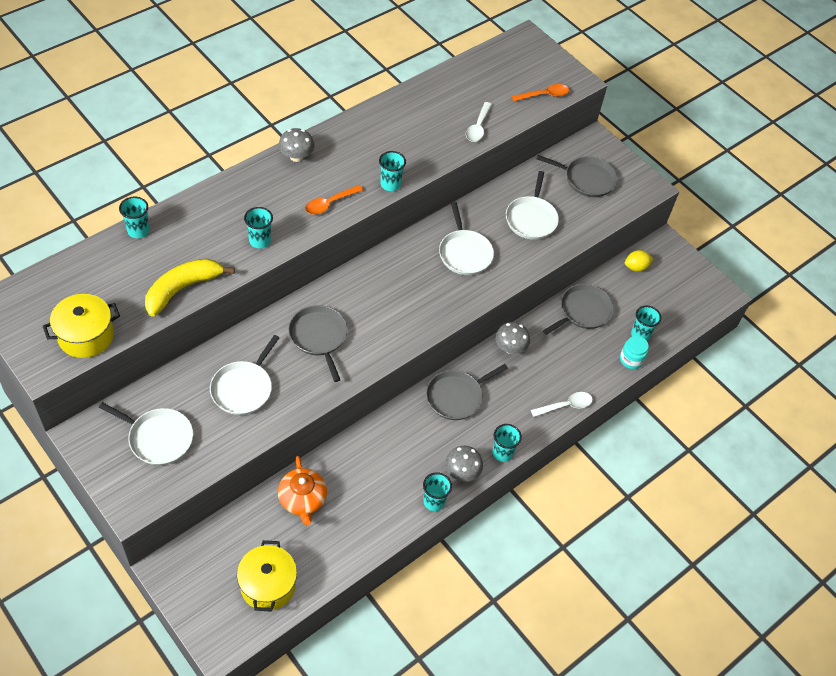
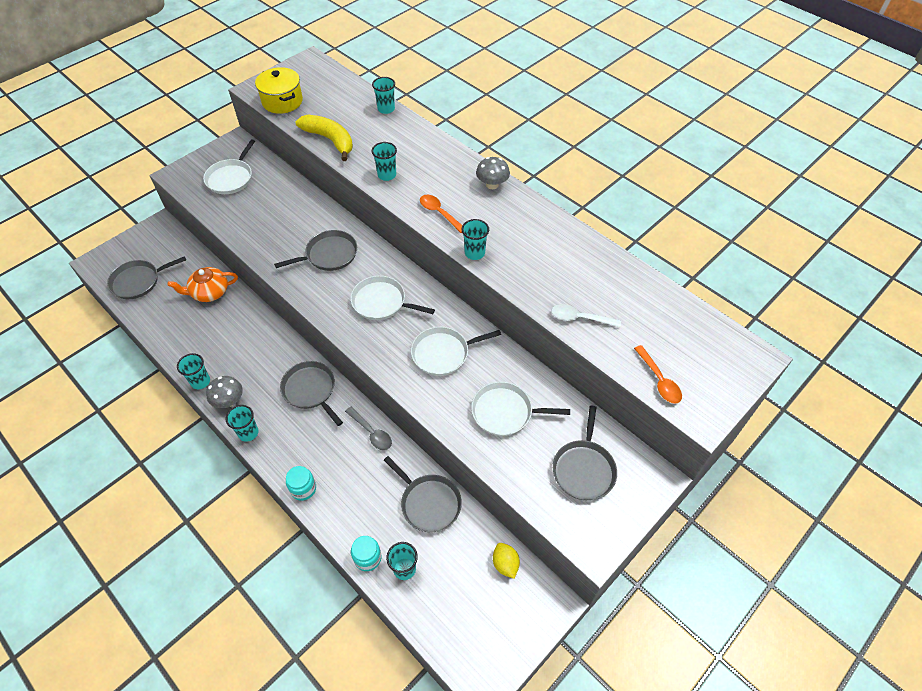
camera: 90 degrees right, 0 degrees up
(243, 388) = (275, 216): white pan -> white pan (382, 302)
(268, 585) = (138, 281): yellow pot -> grey pan
(510, 348) = (371, 432): grey mushroom -> grey spoon
(565, 406) = (303, 489): white spoon -> turquoise jar

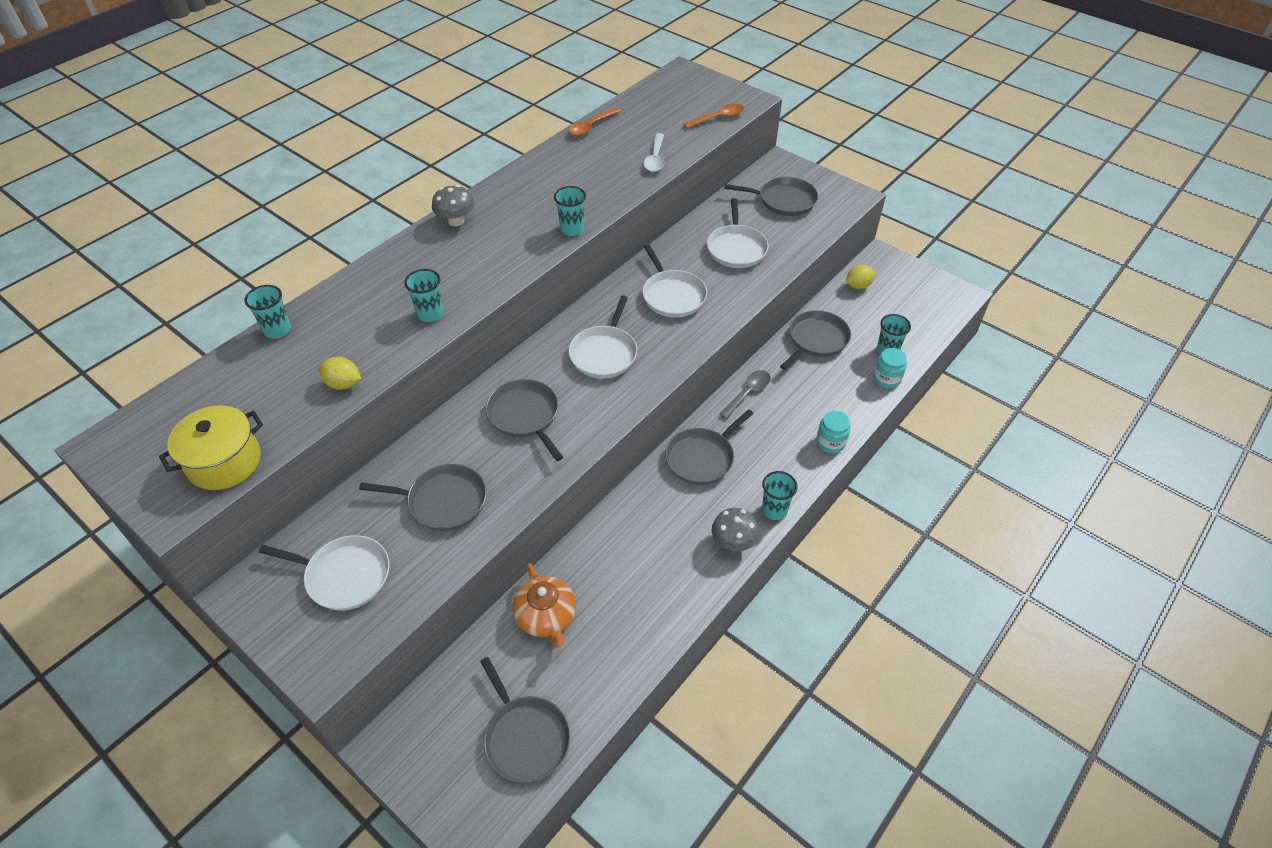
camera: 95 degrees left, 5 degrees down
(200, 381) = (709, 584): turquoise cup -> none
(269, 216) = (443, 501): none -> grey pan
(330, 140) = (343, 384): yellow banana -> yellow lemon
(439, 213) = (506, 260): orange spoon -> orange spoon (591, 126)

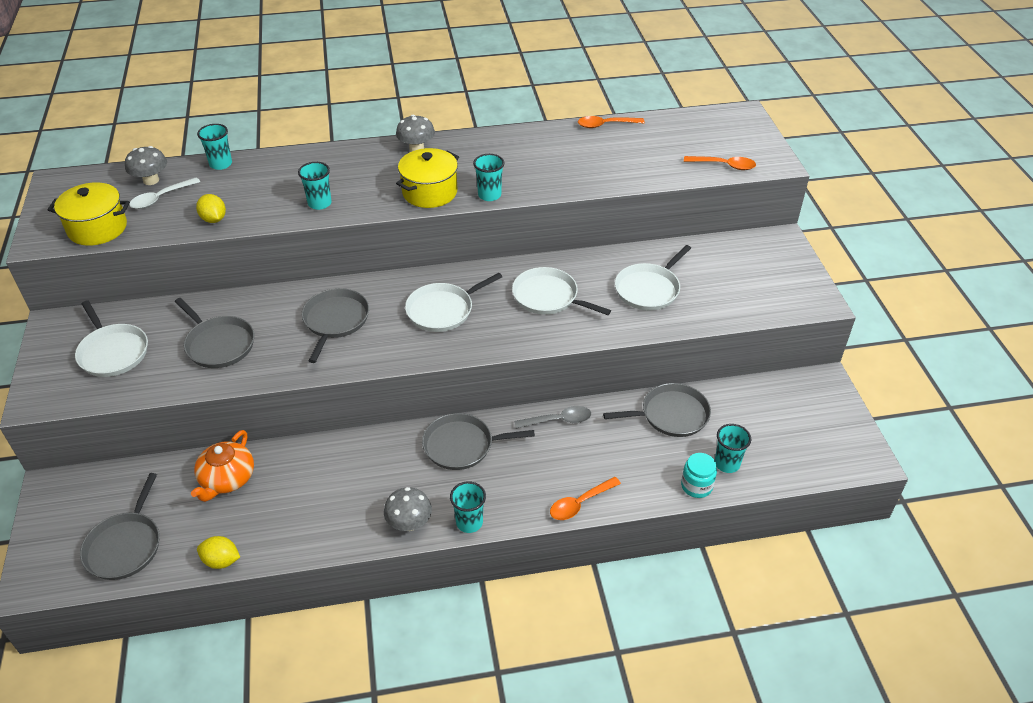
camera: 40 degrees right, 5 degrees down
(220, 385) = (151, 180): none -> grey mushroom
(518, 252) = (429, 192): none -> yellow pot
(655, 158) = (625, 173): white spoon -> white spoon (161, 198)
(672, 295) = (548, 297): white pan -> white pan turned 105 degrees clockwise
(783, 200) = (743, 272): grey pan -> none
(830, 442) = (580, 503): turquoise jar -> orange spoon
(858, 285) = (769, 393): yellow lemon -> yellow lemon (221, 561)

